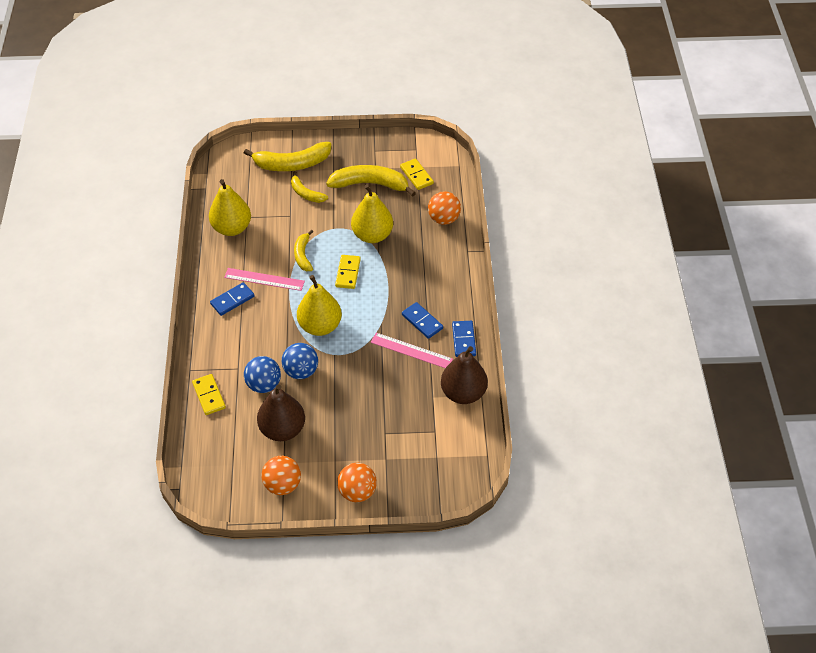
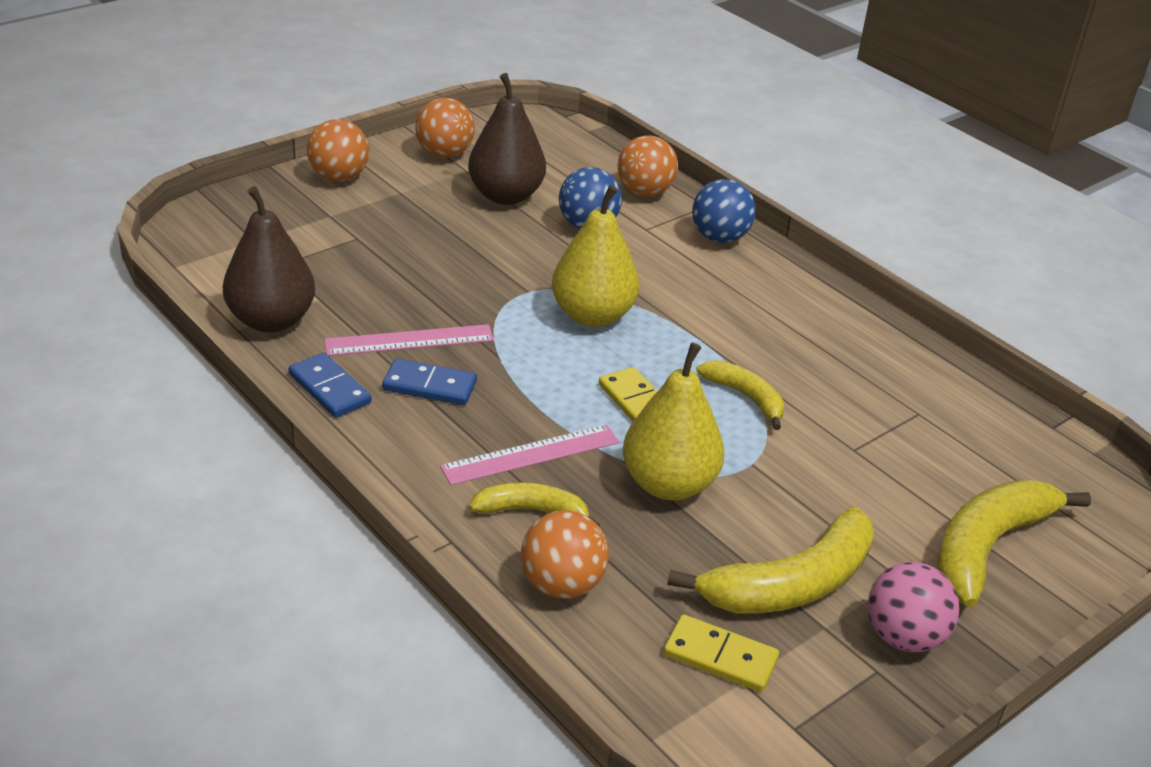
camera: 140 degrees right, 15 degrees down
(209, 395) = (644, 192): yellow domino -> orange ball
(232, 228) = (914, 386): yellow pear -> none
(232, 300) = (764, 295): blue domino -> none
(264, 279) = (758, 338): pink ruler -> pink ruler (531, 455)
(301, 371) = (554, 256): blue ball -> blue ball (719, 237)
(306, 193) = (882, 502): yellow banana -> yellow banana (532, 511)
(355, 154) = (903, 637): none -> pink ball

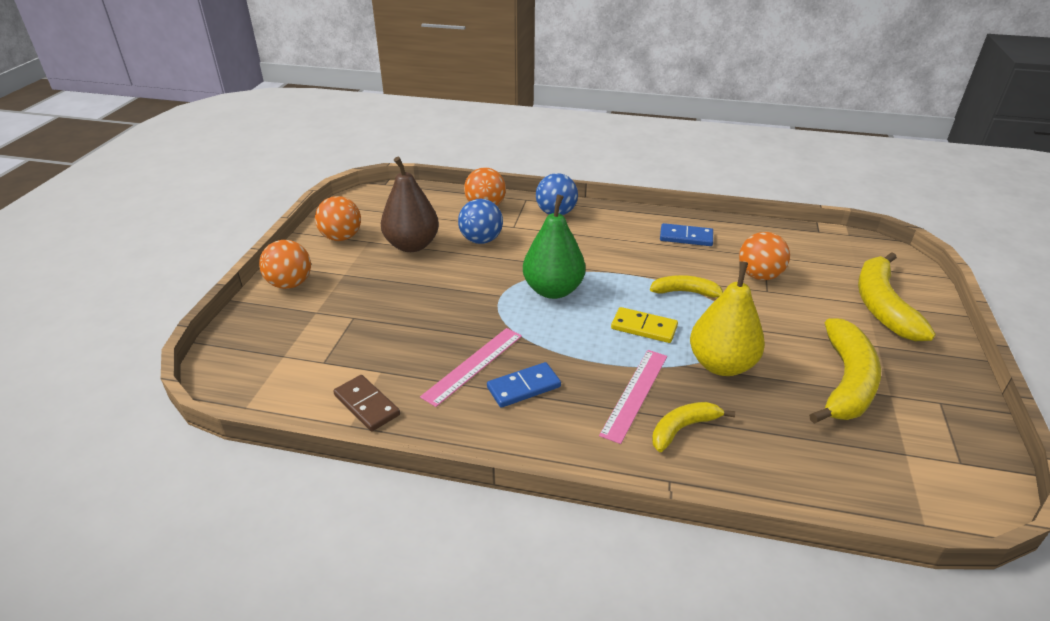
camera: 35 degrees left, 0 degrees up
(271, 320) = (367, 405): brown pear -> brown domino
(330, 389) = (466, 428): blue domino -> blue domino (686, 237)
(562, 585) = (758, 464): orange ball -> orange ball (759, 275)
(592, 315) = (553, 290): yellow pear -> green pear
(720, 657) = (880, 448): yellow domino -> none
(903, 637) = (923, 376): pink ball -> none

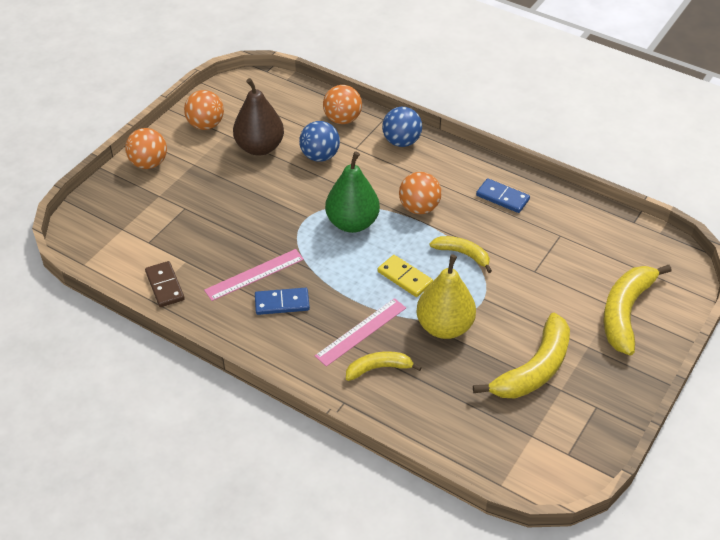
camera: 20 degrees right, 10 degrees up
(759, 275) = (539, 254): orange ball -> orange ball (419, 208)

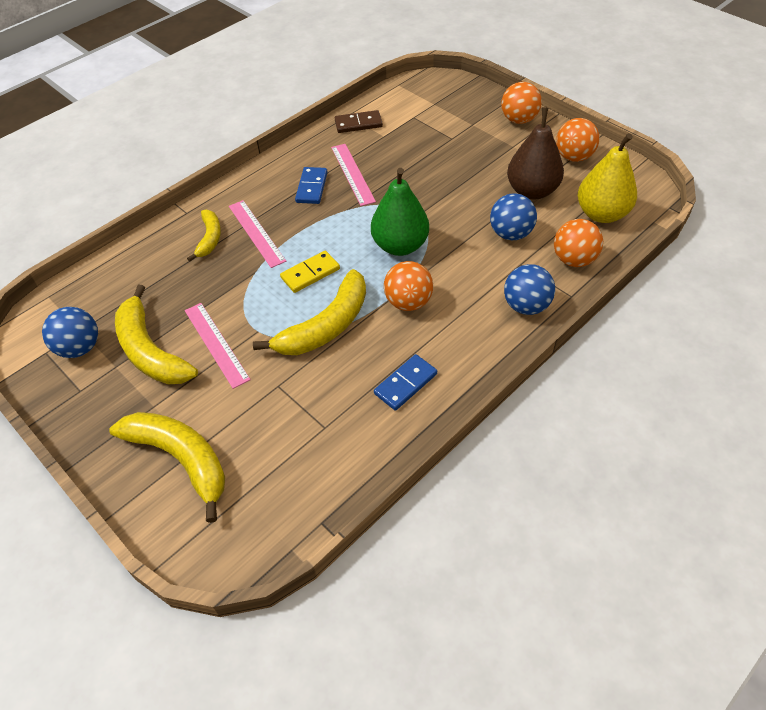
camera: 105 degrees right, 5 degrees up
(444, 327) = (235, 292): yellow pear -> yellow pear (601, 214)
(463, 254) = (326, 326): yellow banana -> yellow banana, size x1.75
(509, 323) = (216, 344): none -> pink ruler
(552, 427) = (80, 348): none -> blue ball

